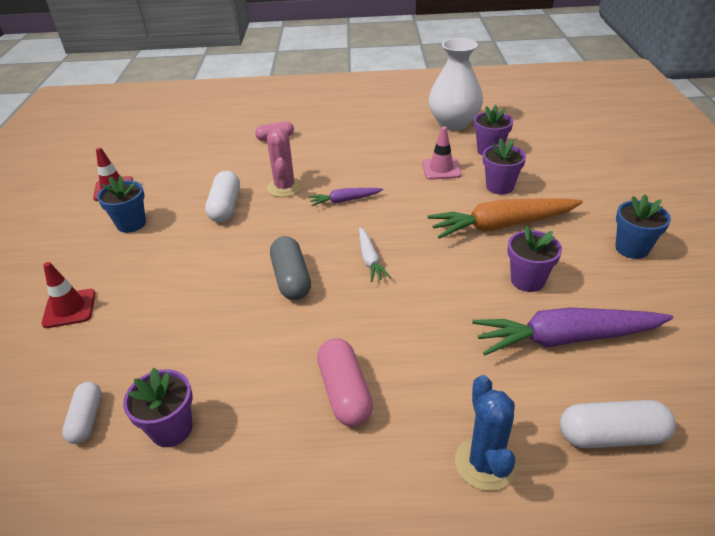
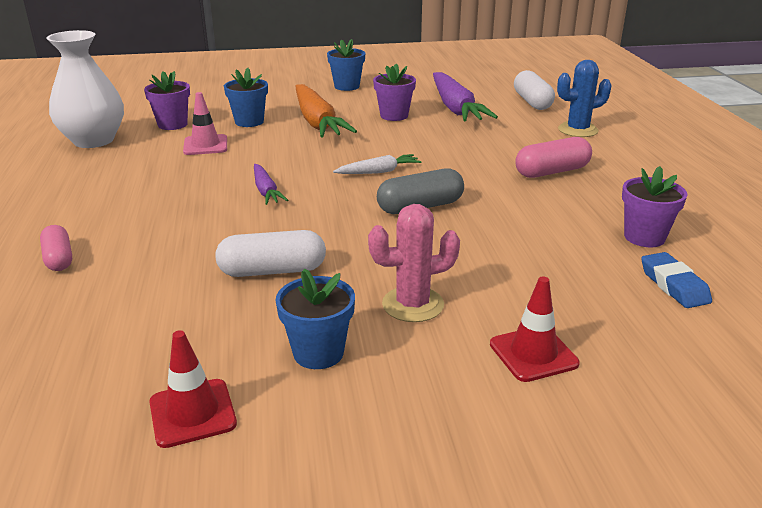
camera: 100 degrees left, 10 degrees down
(87, 419) = (674, 285): white capsule -> blue eraser
(284, 187) = (227, 232): pink cactus -> pink cactus (413, 304)
(499, 187) = (249, 122): purple flower pot -> blue flower pot

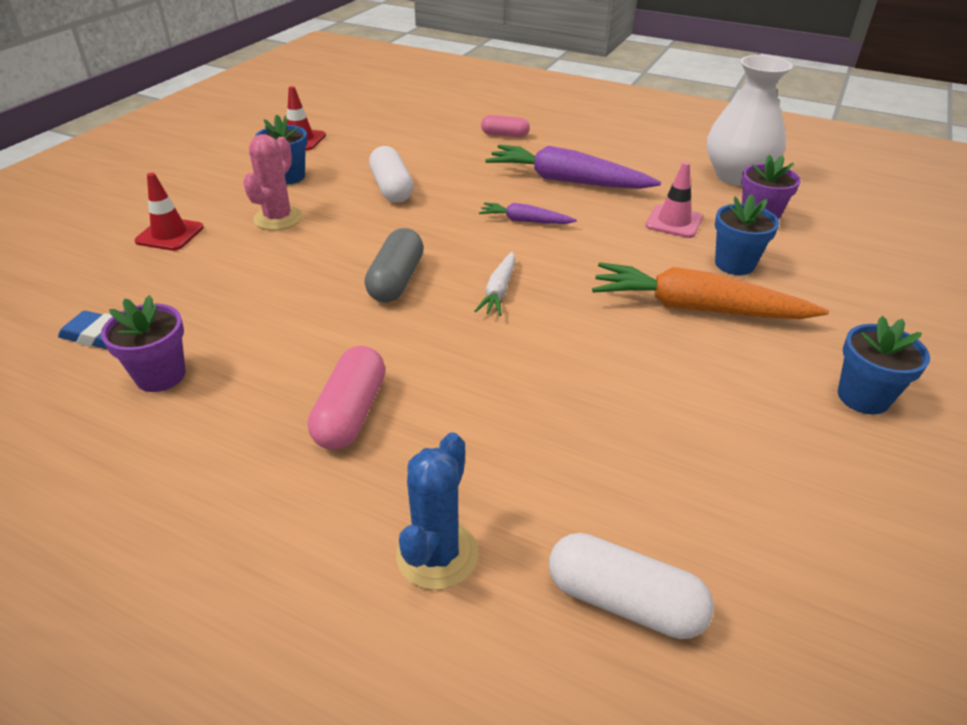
camera: 125 degrees right, 10 degrees up
(272, 271) = (391, 188): white capsule -> white capsule turned 45 degrees counterclockwise
(394, 116) = (674, 381): purple flower pot -> none
(455, 108) = (666, 466): purple carrot -> purple carrot (567, 181)

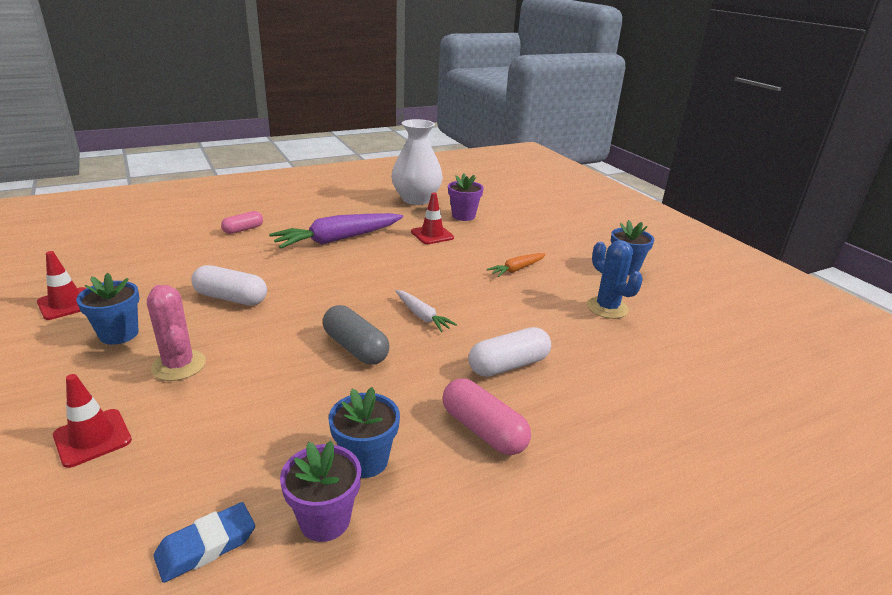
camera: 55 degrees left, 10 degrees down
(437, 554) = (643, 448): blue cactus -> blue cactus (607, 308)
(525, 221) = (360, 272): purple carrot -> none
(624, 601) = (713, 399): white capsule -> white capsule (508, 365)
(674, 222) = (432, 235): pink traffic cone -> red traffic cone
(697, 308) = (517, 269): orange carrot -> orange carrot, size x0.51
(734, 264) = (492, 241): blue flower pot -> blue flower pot (365, 460)

